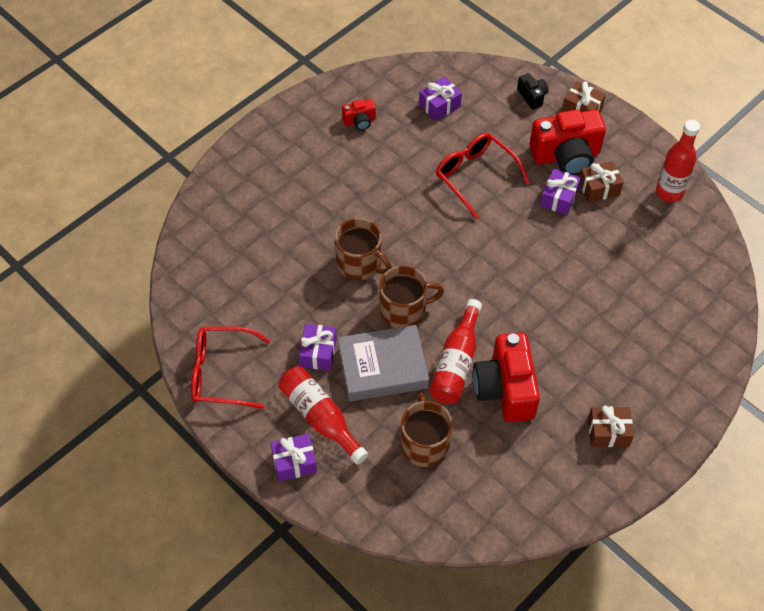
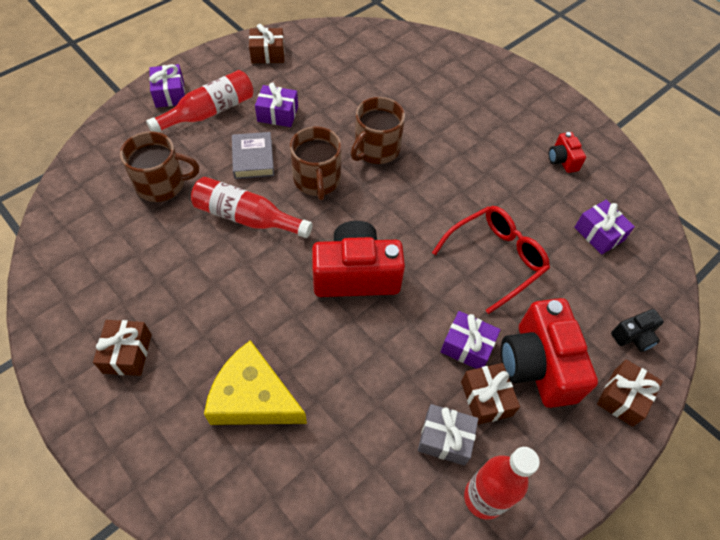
camera: 90 degrees right, 0 degrees up
(222, 373) = (268, 54): red glasses -> brown gift
(383, 367) = (253, 159): grey book -> grey book, size x0.61
(505, 389) = (206, 257): red camera -> red camera (356, 275)
(628, 335) = (253, 397): none -> yellow cheese
(633, 213) = (445, 439): none -> grey gift

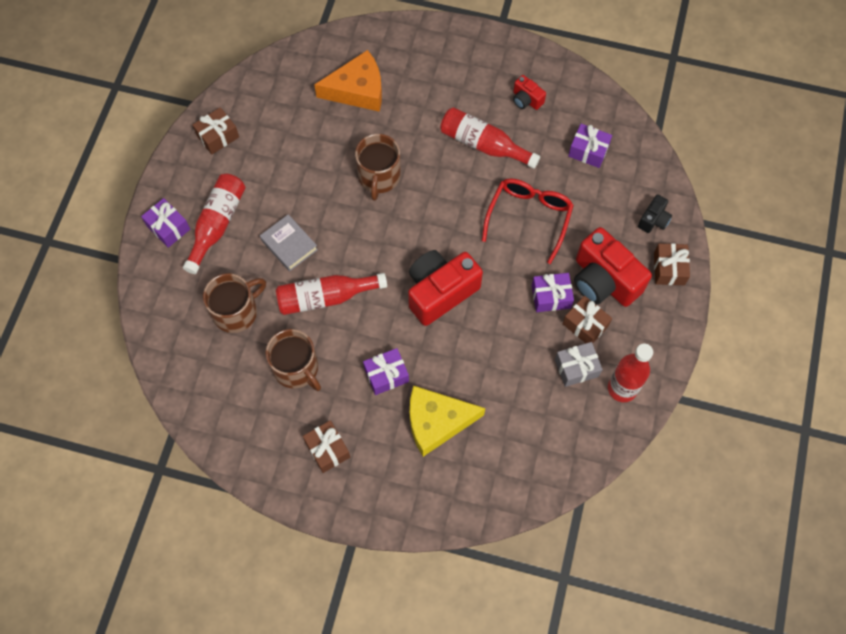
camera: 30 degrees left, 10 degrees up
(277, 114) = (275, 192): purple gift -> purple gift (386, 375)
(317, 180) = (354, 232): brown mug -> brown mug (296, 368)
(410, 78) = (357, 90): none -> orange cheese
(494, 174) = (483, 144): none -> red bottle

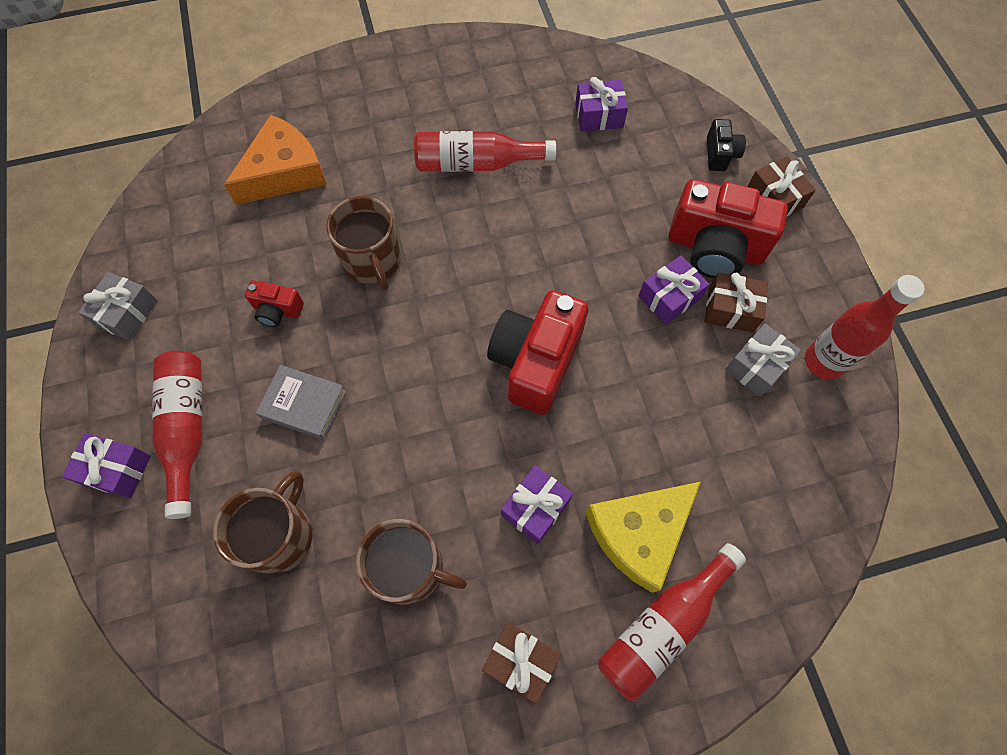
camera: 30 degrees left, 0 degrees up
(218, 136) = (127, 313): brown gift -> grey gift
(326, 297) = (393, 448): red bottle -> red bottle (663, 625)
(526, 100) = (493, 93): red camera -> red camera (277, 310)
(529, 218) = (583, 220): red glasses -> none

